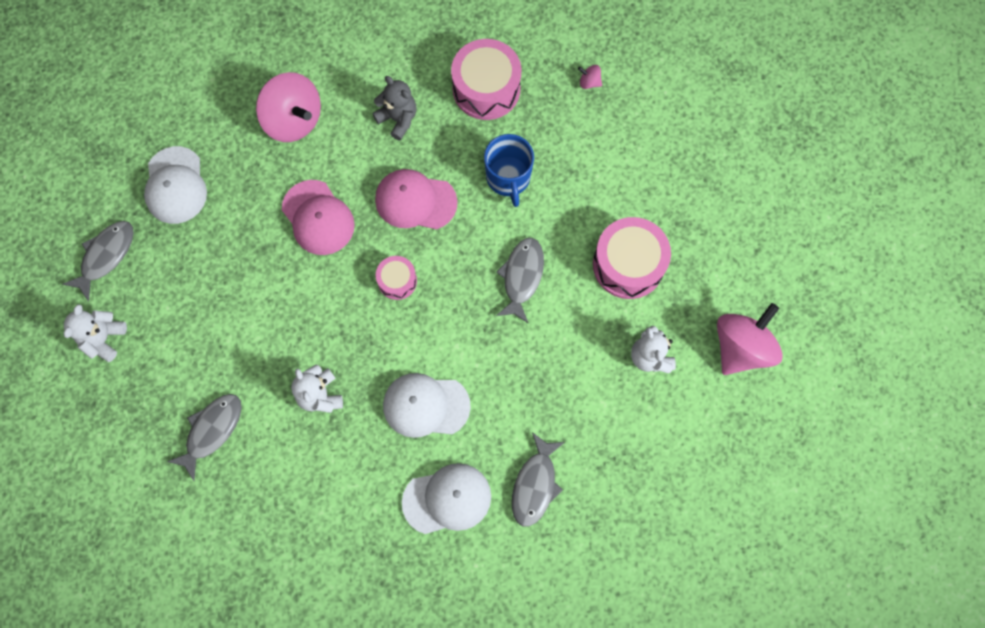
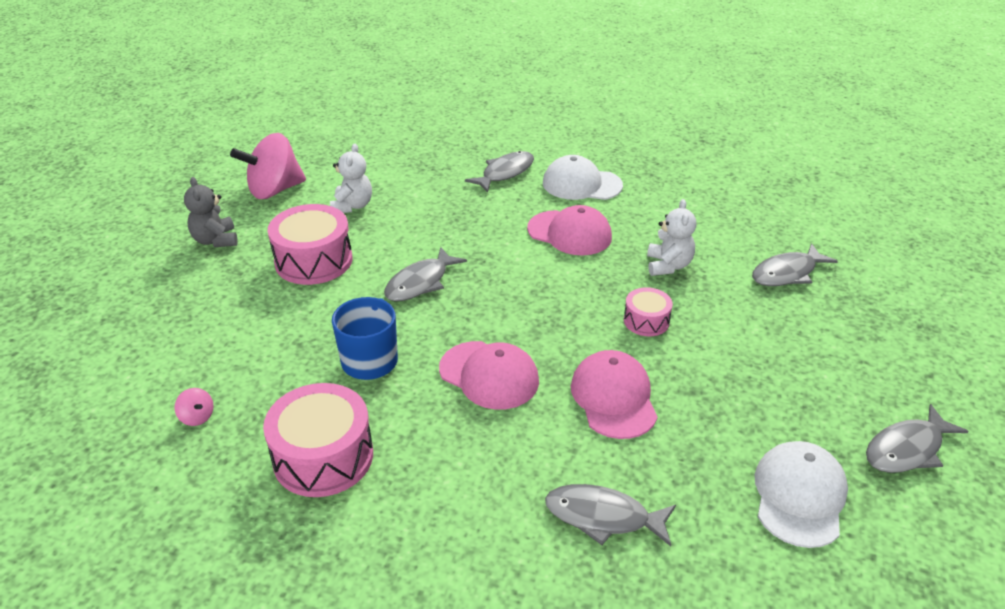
camera: 155 degrees left, 35 degrees down
(104, 338) = (908, 372): white teddy bear -> none
(294, 120) = (603, 517): pink spinning top -> grey fish
(397, 281) = (549, 318): pink drum -> pink drum (646, 321)
(398, 119) = (459, 465): grey teddy bear -> grey teddy bear (216, 240)
(426, 405) = (569, 233): white cap -> pink cap

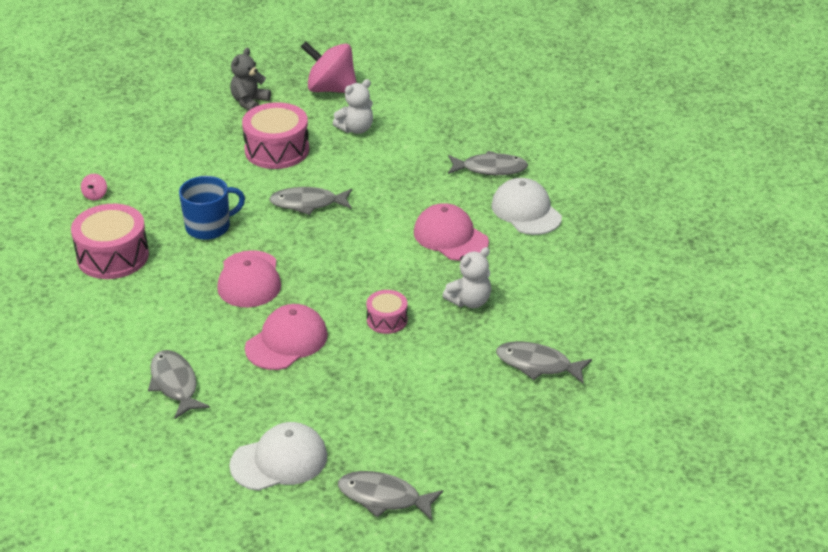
camera: 50 degrees right, 0 degrees up
(569, 233) = (450, 237): pink cap -> pink cap turned 150 degrees clockwise

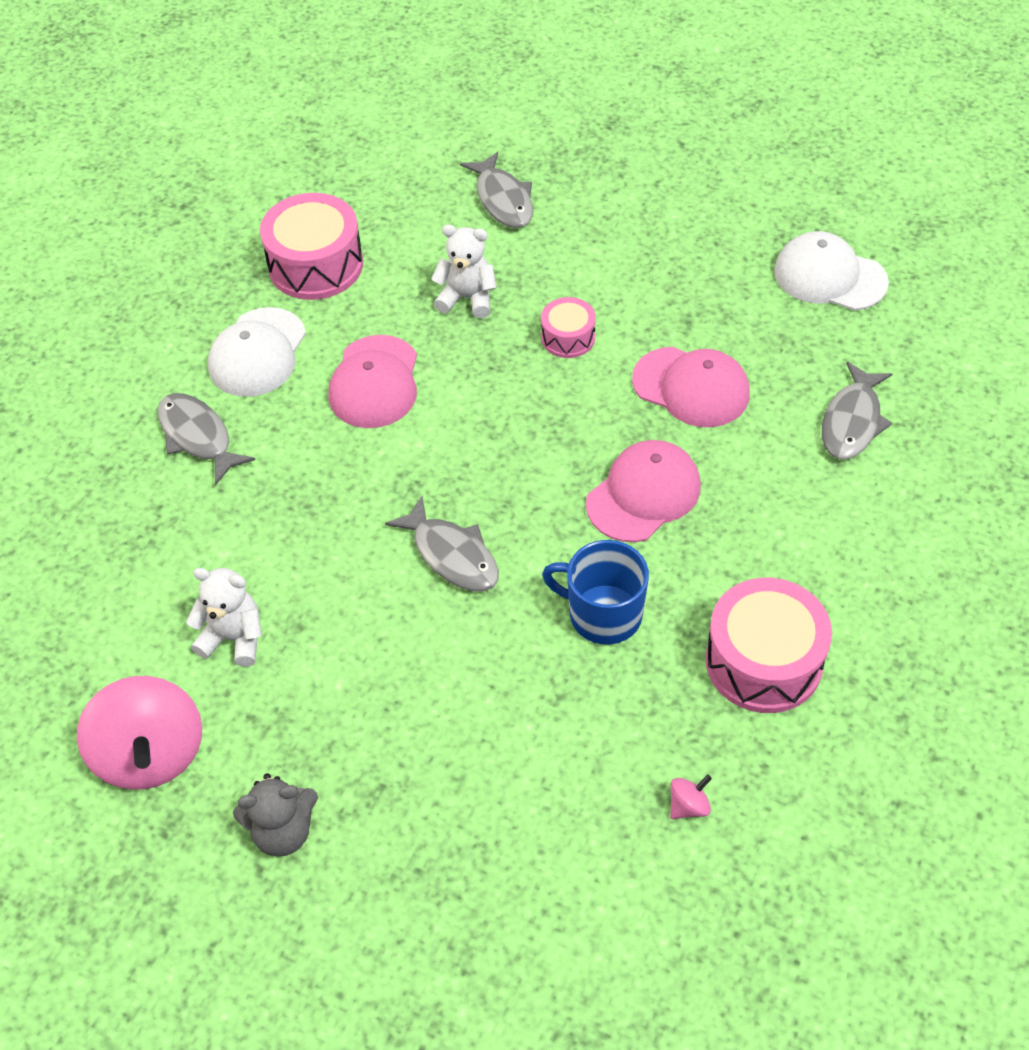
camera: 130 degrees left, 15 degrees up
(277, 150) = (371, 686): pink drum -> pink drum (315, 265)
(286, 341) = (691, 387): pink cap -> pink cap turned 150 degrees counterclockwise
(384, 497) = (776, 190): grey fish -> none

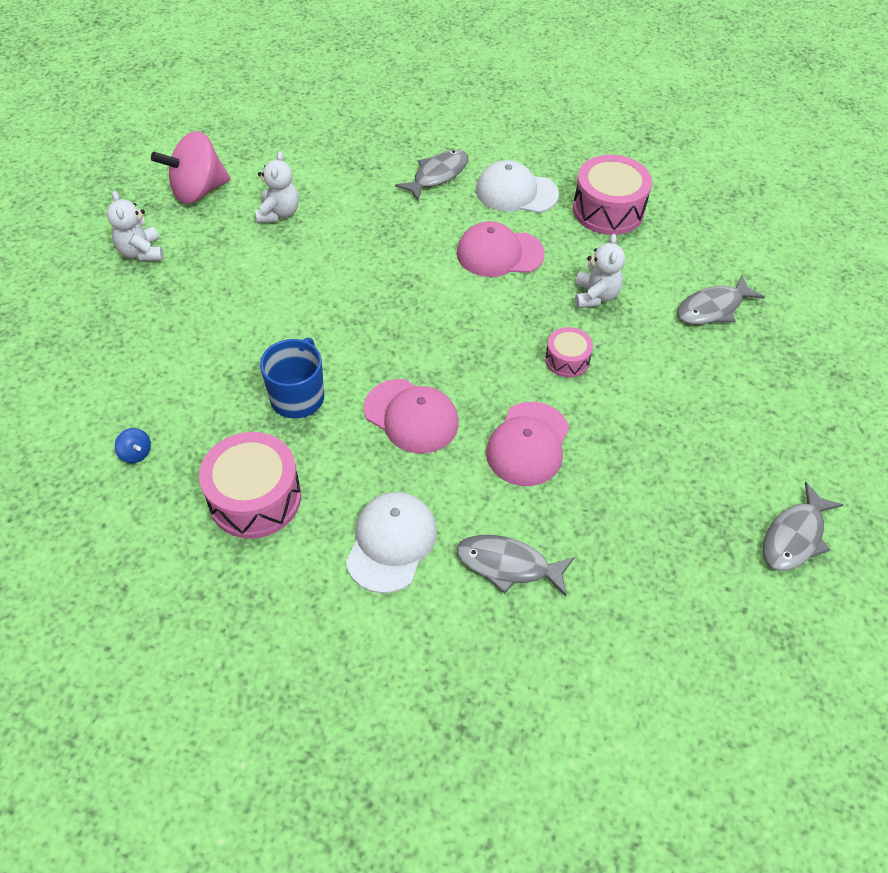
camera: 80 degrees right, 0 degrees up
(283, 831) = (141, 252): grey teddy bear -> white teddy bear
(452, 555) = (347, 309): grey fish -> grey fish (794, 536)
(688, 806) = (136, 453): pink spinning top -> blue spinning top
(829, 276) = (688, 550): white cap -> white cap (391, 543)

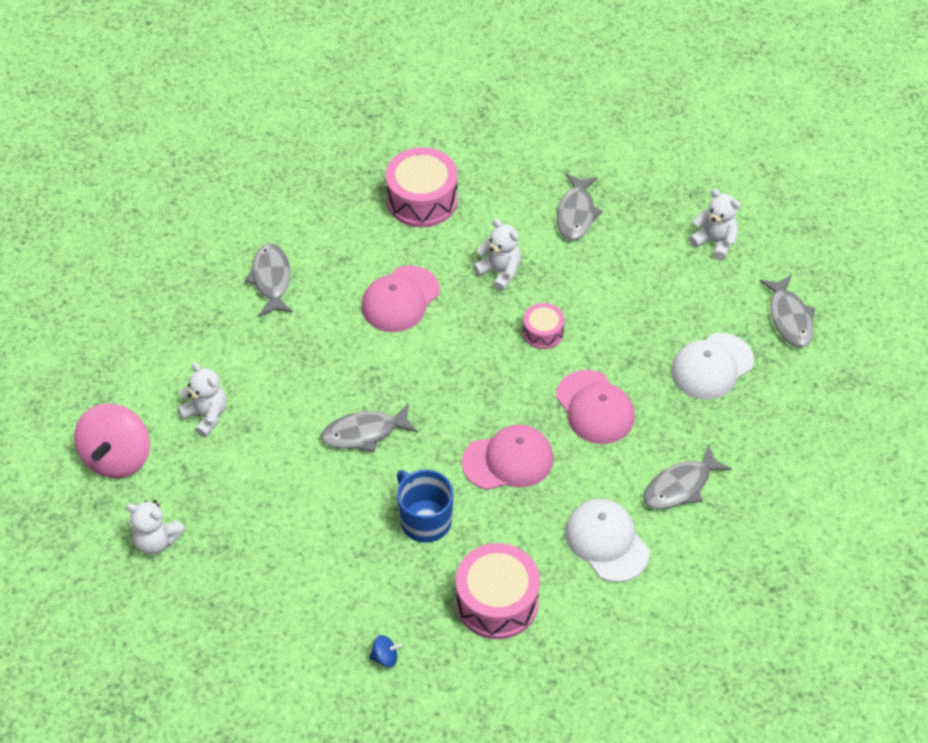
camera: 50 degrees left, 0 degrees up
(349, 308) = (364, 433): none -> grey fish
(516, 192) = (344, 242): white cap -> white cap (712, 366)
(806, 422) = (715, 242): none -> white teddy bear

